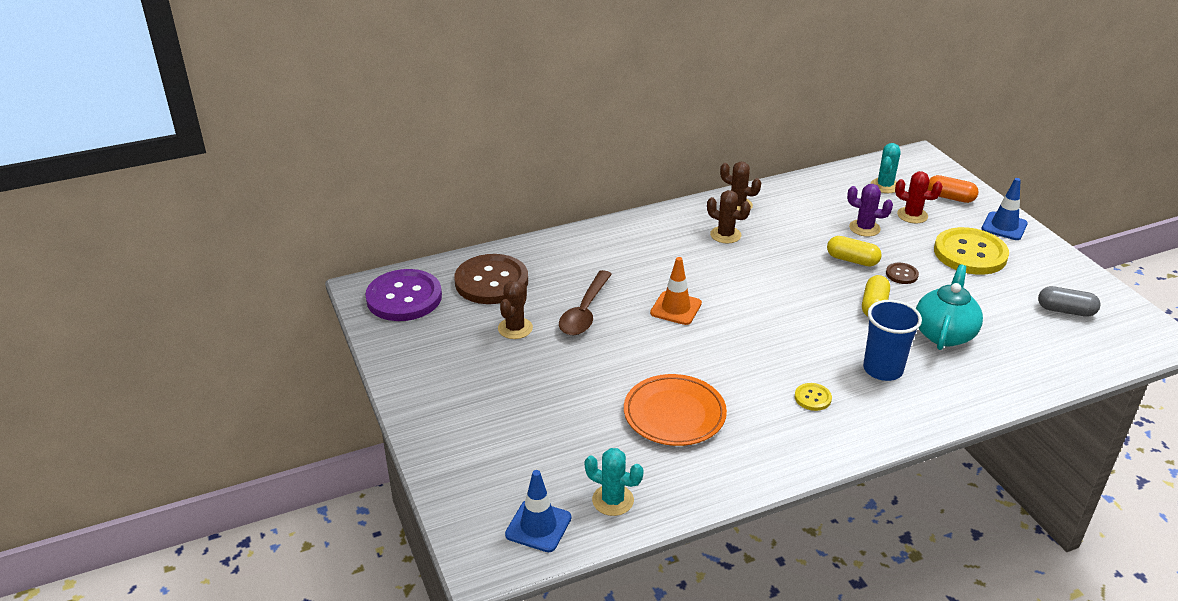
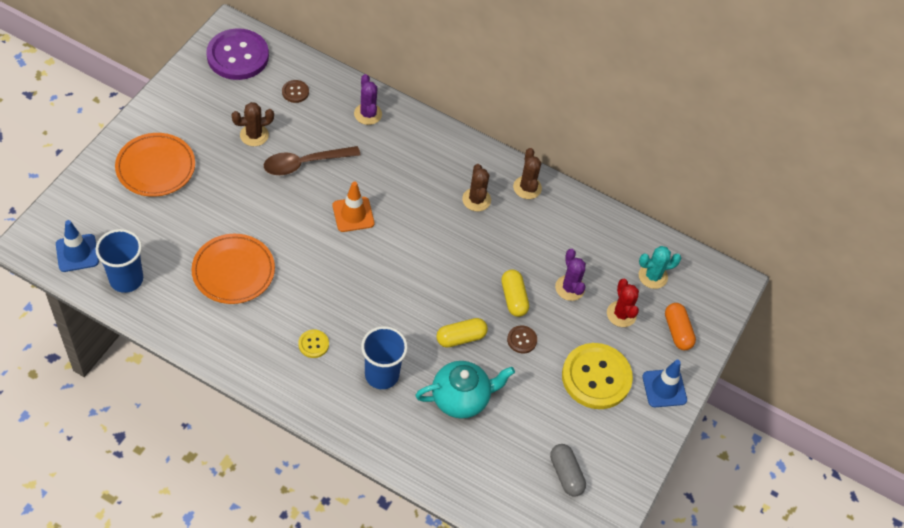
camera: 45 degrees right, 20 degrees up
(483, 413) = (156, 167): none -> orange plate
(491, 281) = (295, 92): brown button -> brown button, size x0.43
(566, 252) = (368, 114): none -> purple cactus
(613, 500) = (126, 279): turquoise cactus -> blue cup

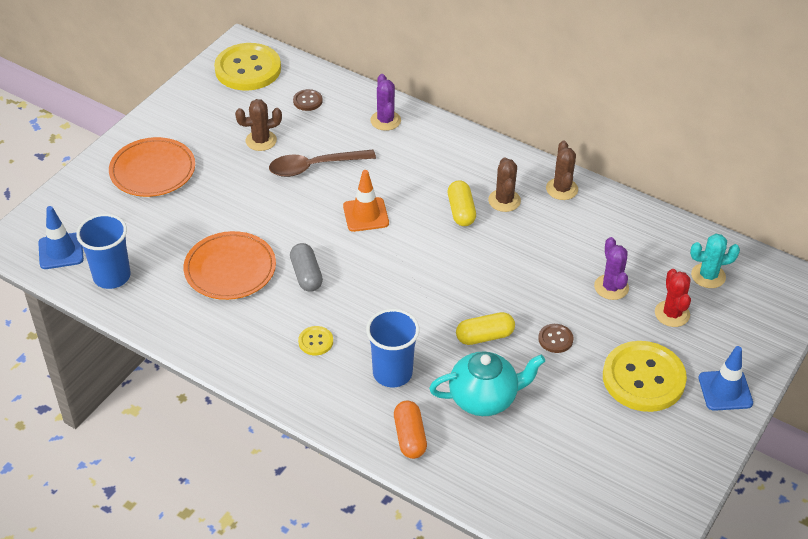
camera: 10 degrees right, 10 degrees down
(238, 56) = (248, 69): purple button -> yellow button
(513, 298) = (546, 297): yellow capsule -> yellow capsule (461, 211)
(566, 474) = (608, 480): grey capsule -> grey capsule (306, 275)
(677, 331) = (739, 332): orange capsule -> orange capsule (410, 437)

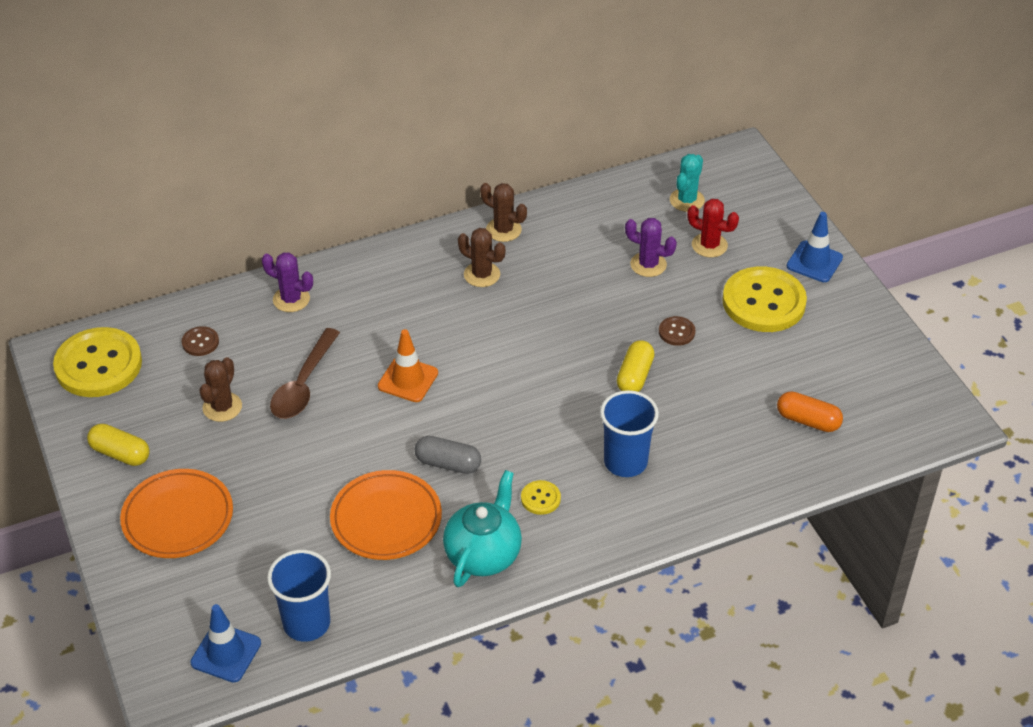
camera: 55 degrees left, 0 degrees up
(410, 437) = (709, 487): orange capsule -> orange capsule (808, 420)
(461, 211) = (467, 310): yellow capsule -> yellow capsule (120, 453)
(484, 398) = (705, 414): turquoise teapot -> turquoise teapot (483, 554)

